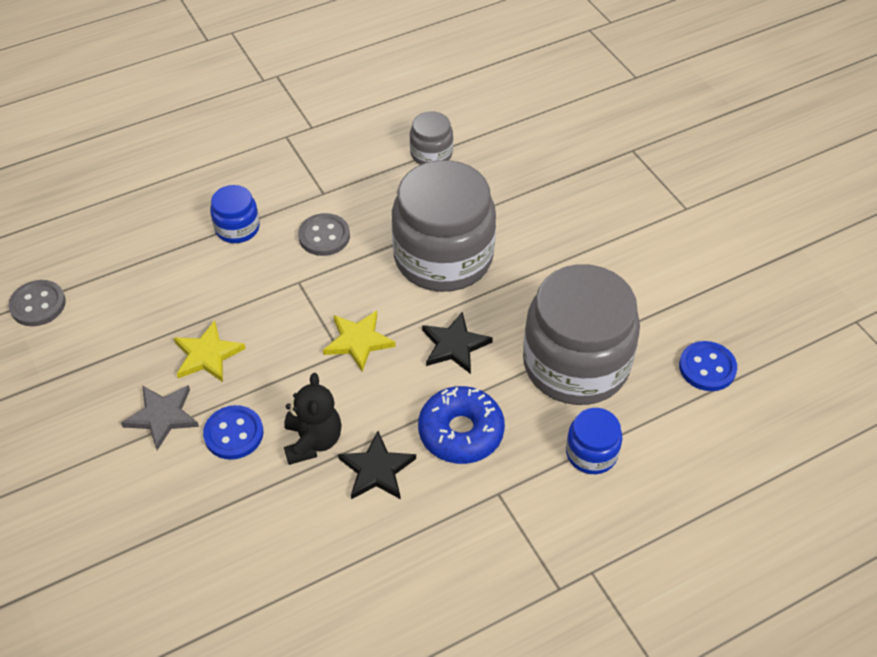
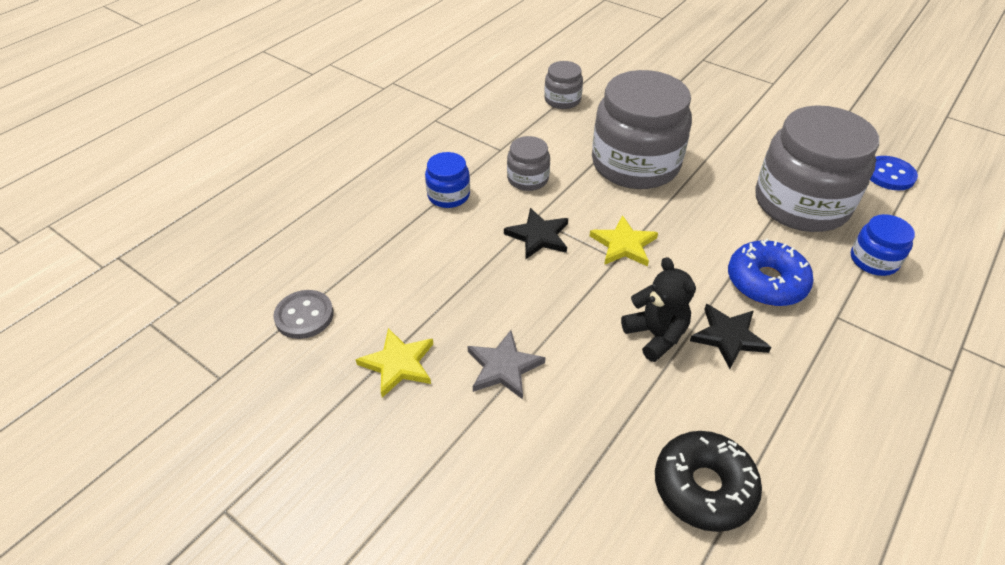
camera: 25 degrees left, 5 degrees down
(207, 355) = (503, 300): yellow star -> yellow star (398, 364)
(234, 434) = (582, 356): blue button -> none
(242, 585) = (703, 487): none -> black donut
(324, 236) = (528, 179): grey button -> grey jar
(454, 345) = (701, 221): black star -> black star (538, 236)

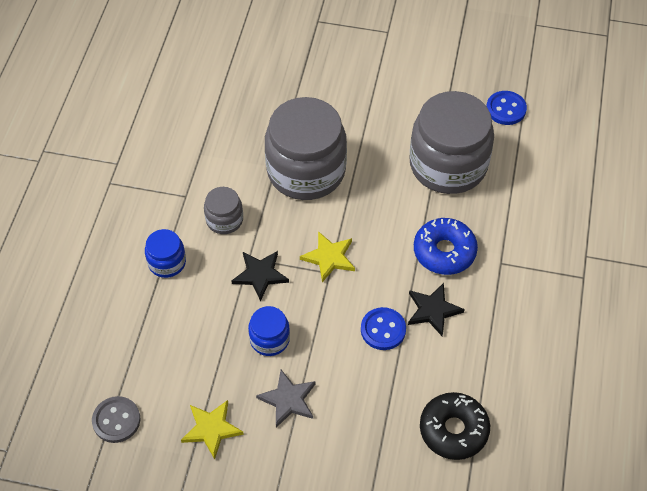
camera: 25 degrees left, 10 degrees up
(562, 100) = (213, 117): grey jar -> none
(655, 335) = (383, 330): black teddy bear -> blue button
(873, 260) = (513, 201): blue jar -> blue jar (269, 339)

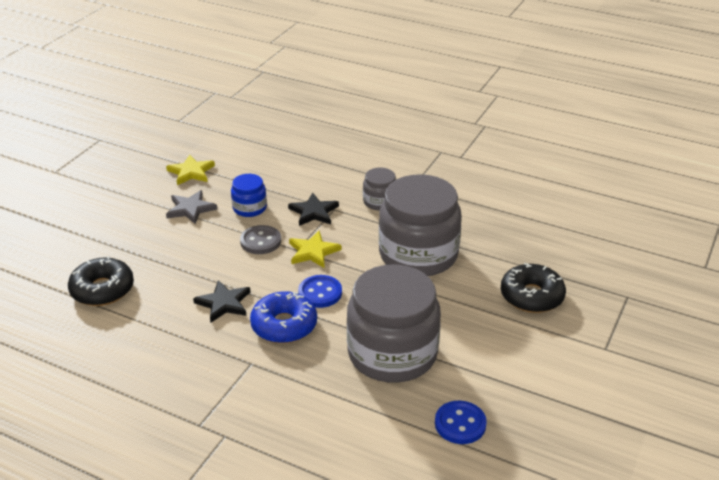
camera: 105 degrees right, 20 degrees down
(116, 420) = (225, 136): grey button -> grey button (260, 241)
(167, 262) = (349, 169): blue jar -> none
(339, 81) = (531, 296): none -> black donut
(383, 330) = (222, 269): blue button -> blue button (320, 293)

